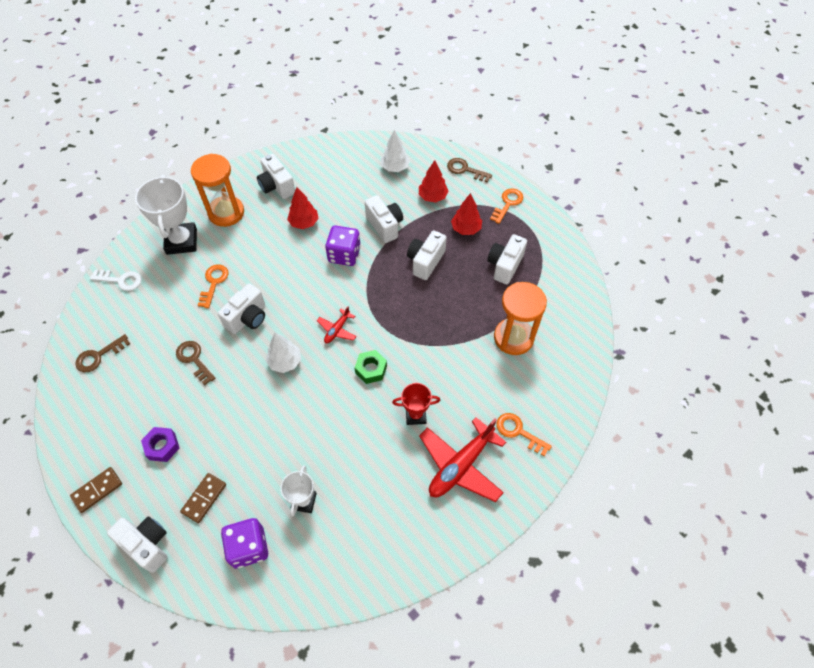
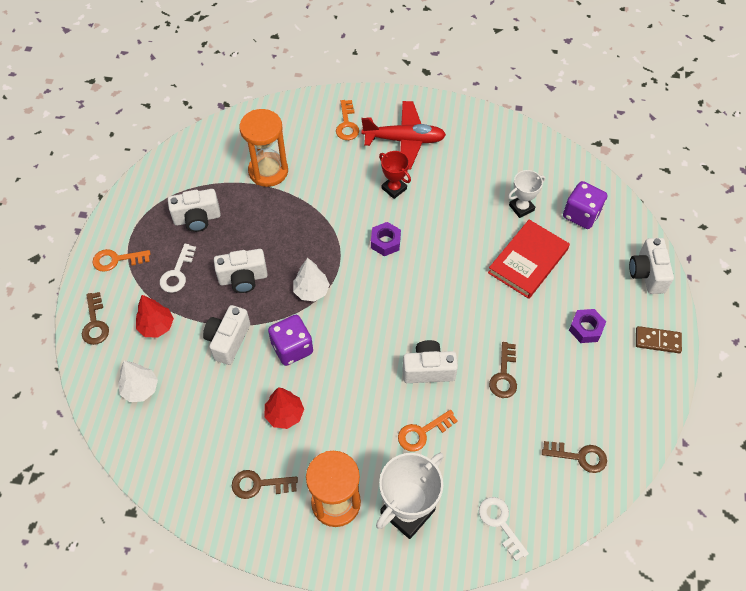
camera: 130 degrees left, 0 degrees up
(204, 498) = (585, 267): brown domino -> none
(254, 458) = (528, 261): none -> red book
(276, 186) = (259, 484): white camera -> brown key
(285, 362) = (438, 305): white tree -> white tree (311, 291)
(337, 330) = (373, 292): red plane -> none
(371, 369) = (385, 242): green nut -> purple nut
(466, 229) = (177, 273): red tree -> white key

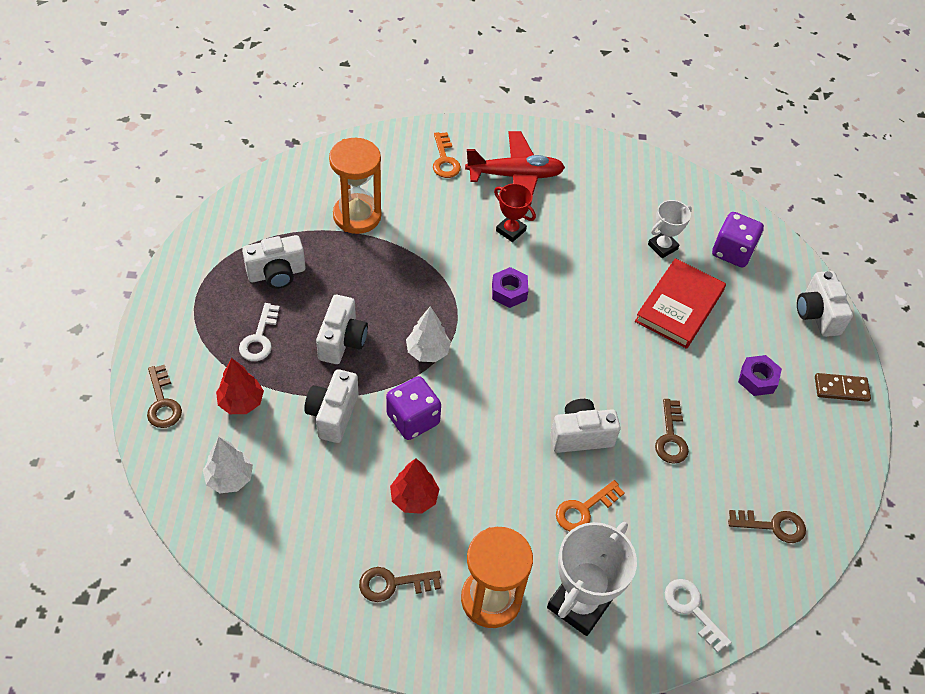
camera: 10 degrees left, 5 degrees down
(117, 260) = (181, 326): orange key -> none
(243, 278) = (342, 341): white camera -> white camera turned 60 degrees counterclockwise

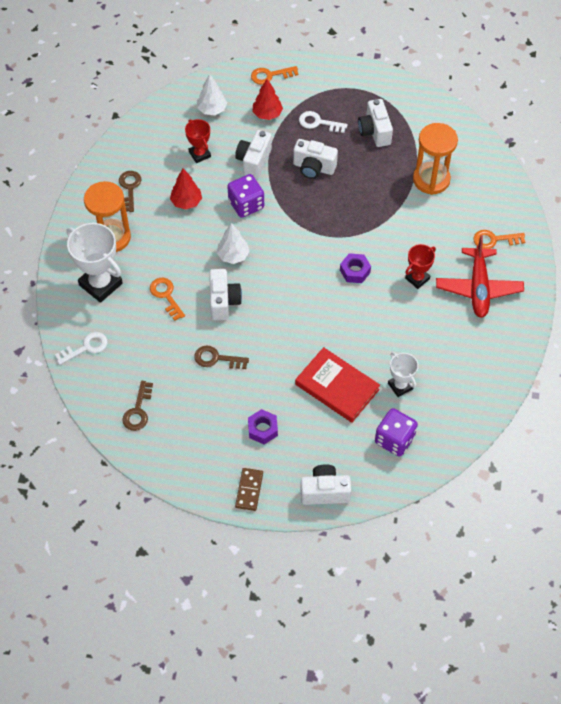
camera: 100 degrees right, 5 degrees up
(162, 402) = (270, 75): brown key -> orange key
(321, 488) = (199, 154): none -> red trophy
(333, 414) = (254, 161): white camera -> white camera turned 90 degrees counterclockwise
(428, 351) = (301, 216): white tree -> white tree (233, 255)

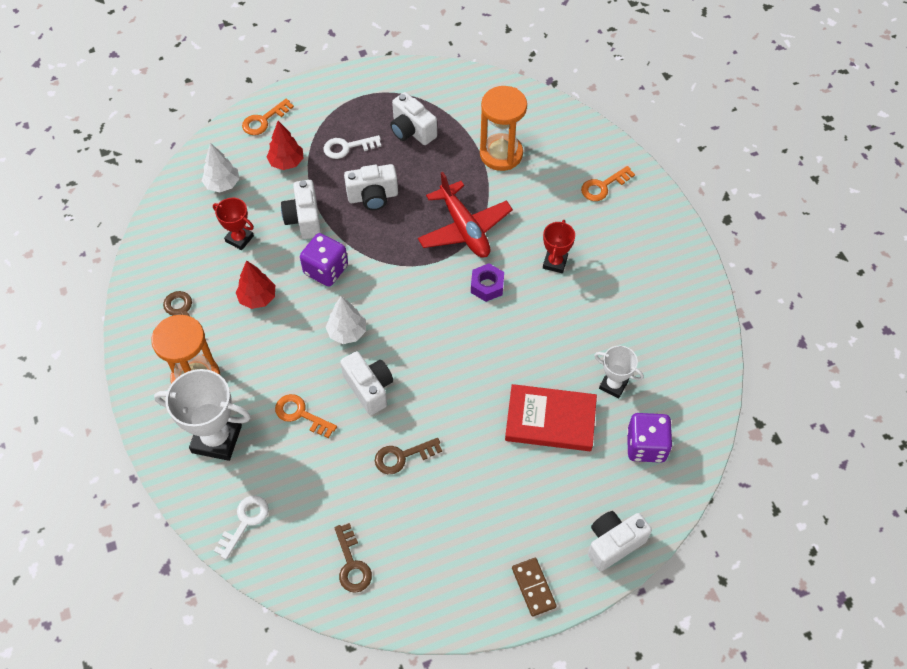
camera: 30 degrees left, 0 degrees up
(263, 429) = (503, 510): purple nut -> none
(478, 288) = (621, 242): red plane -> red plane (464, 228)

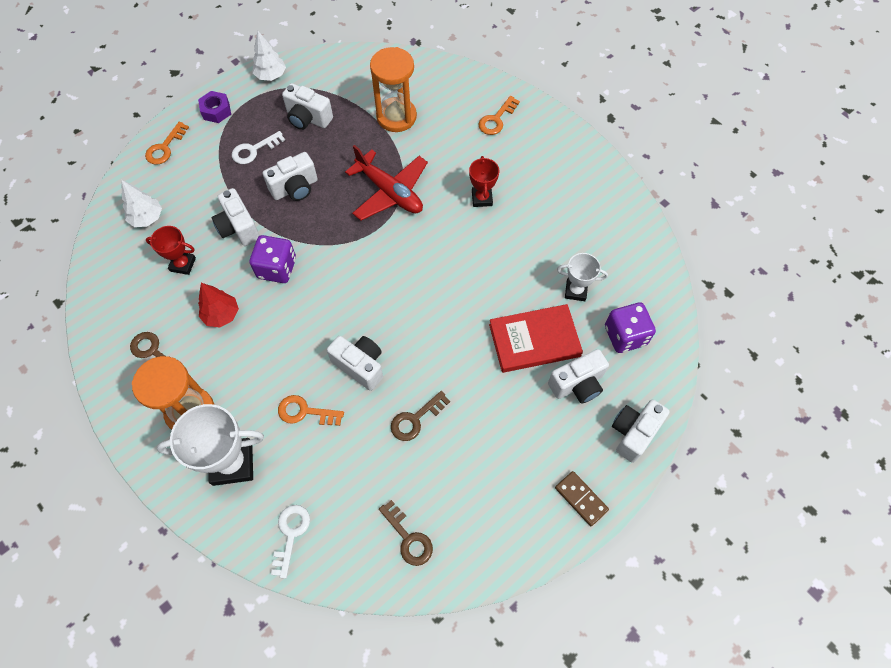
camera: 20 degrees left, 5 degrees up
(286, 162) = (201, 180): red tree -> none
(347, 332) = (319, 320): white tree -> white tree (271, 76)
(487, 286) = (430, 237): purple nut -> purple nut (216, 111)
(576, 477) = (577, 384): none -> white camera

